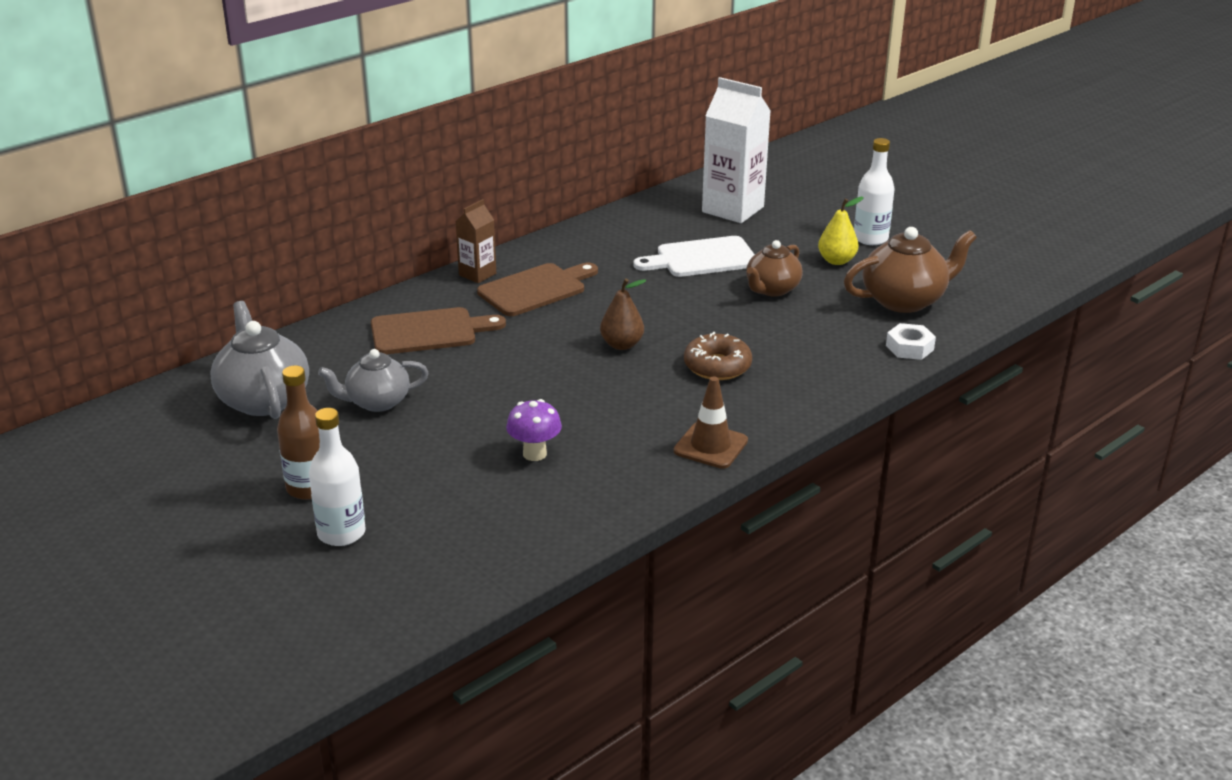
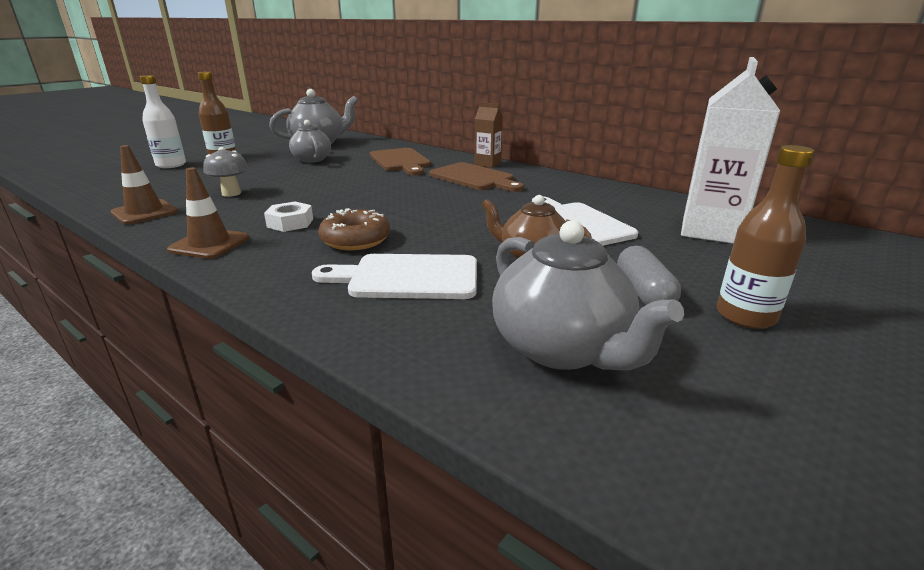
camera: 80 degrees right, 5 degrees down
(534, 454) = (231, 193): purple mushroom -> grey mushroom
(593, 508) = (145, 212): none -> brown traffic cone
(622, 345) = (392, 205): brown pear -> none
(801, 344) = (407, 277): none -> white cutting board
(836, 261) = (643, 292): yellow pear -> grey capsule
(870, 238) = (745, 316): white bottle -> brown bottle
(904, 300) = (562, 348): brown teapot -> grey teapot
(909, 348) = (412, 354): white nut -> white nut (290, 223)

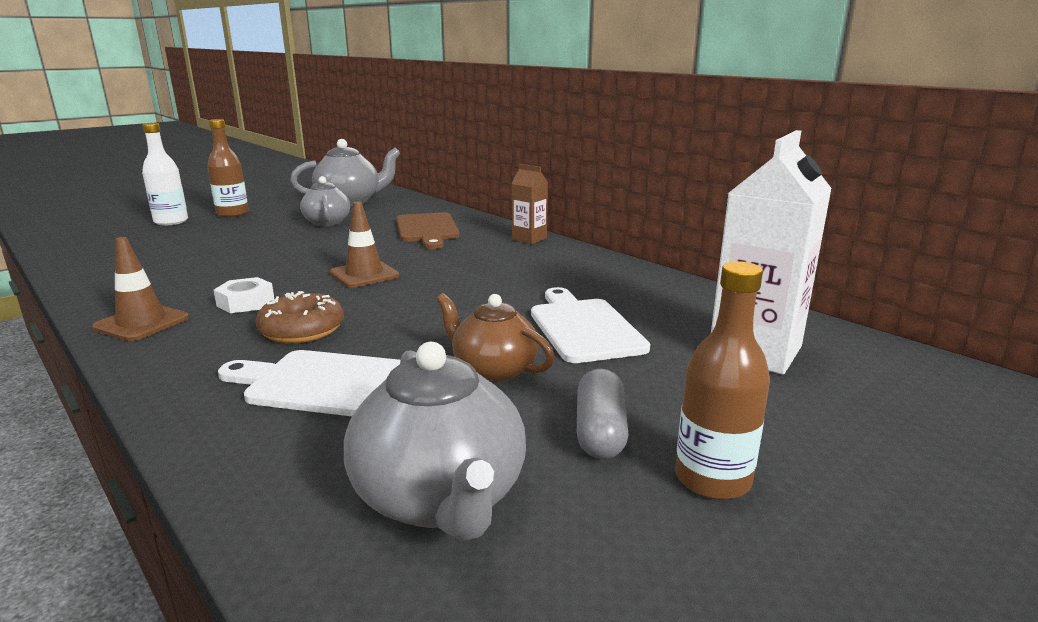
camera: 10 degrees right, 5 degrees down
(145, 212) = (103, 279): brown traffic cone -> brown traffic cone (364, 274)
(231, 193) = (209, 261): grey mushroom -> none
(474, 178) = (499, 257): brown cutting board -> none

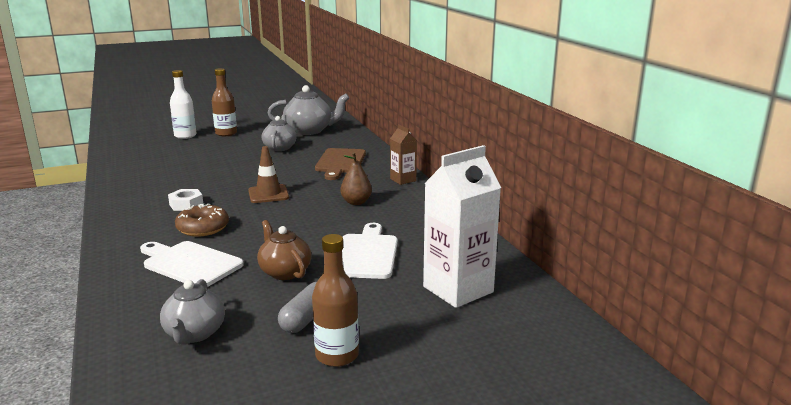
camera: 20 degrees right, 0 degrees up
(142, 323) = (124, 209): brown traffic cone -> none
(440, 498) = (194, 334): grey teapot -> grey teapot, size x0.67
(498, 269) = (356, 202): none -> brown pear

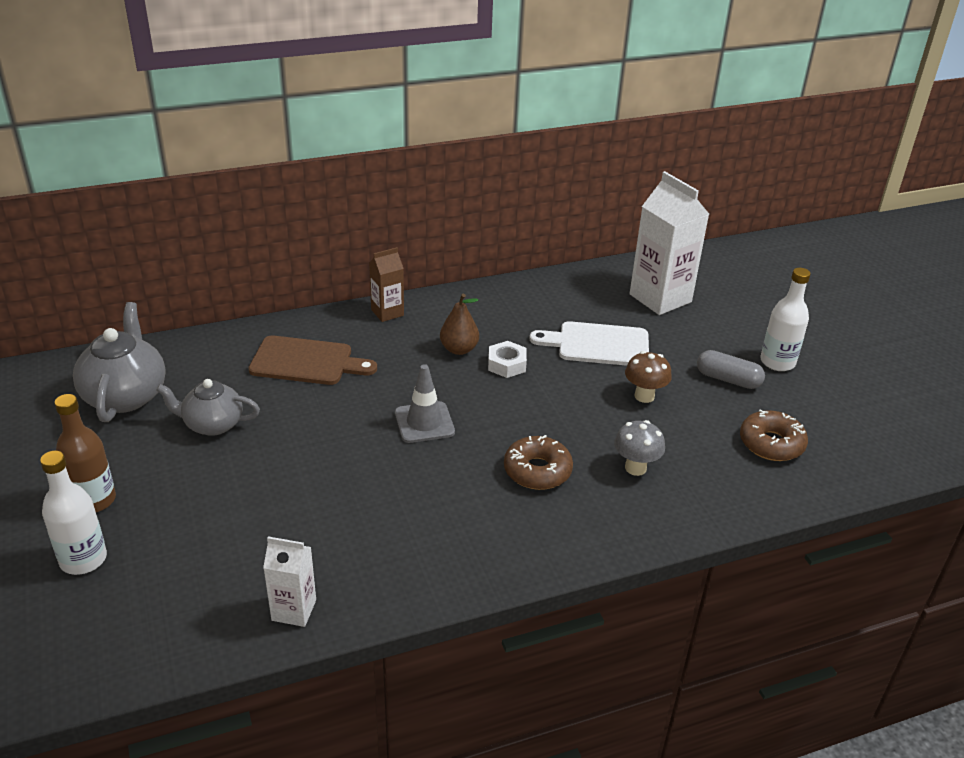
camera: 90 degrees left, 15 degrees up
(122, 172) = (294, 610): none -> white carton
(186, 204) = (456, 499): white nut -> white nut (506, 364)
(190, 263) = (635, 468): white cutting board -> grey mushroom
(194, 334) = (771, 444): grey teapot -> brown donut
(268, 194) = (424, 422): brown traffic cone -> grey traffic cone
(285, 272) = (644, 396): brown teapot -> brown mushroom
(337, 355) = (777, 362): brown bottle -> white bottle

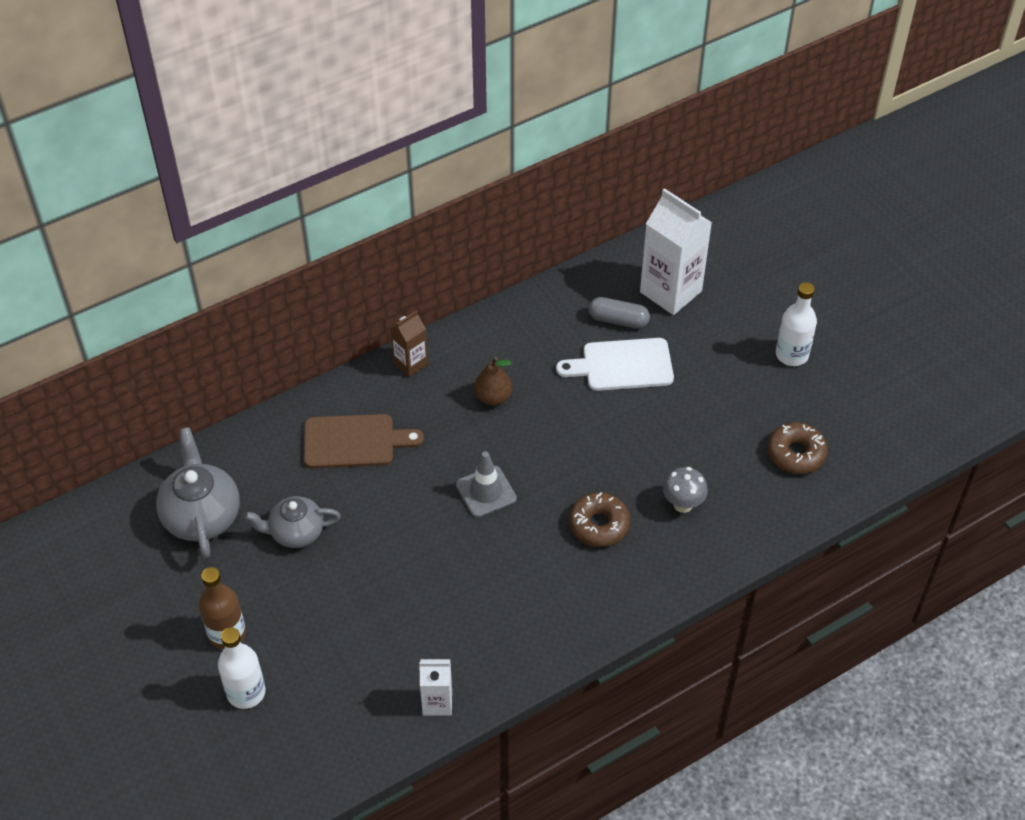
camera: 10 degrees left, 15 degrees up
(506, 364) = (542, 407): white nut -> none
(644, 396) = (676, 421): brown mushroom -> none
(728, 379) = (749, 385): grey capsule -> grey capsule (618, 320)

